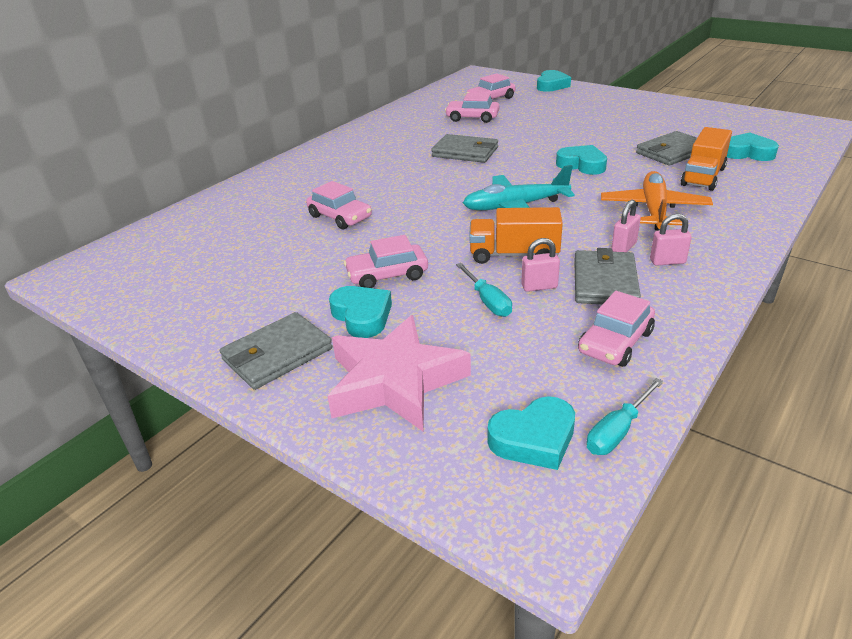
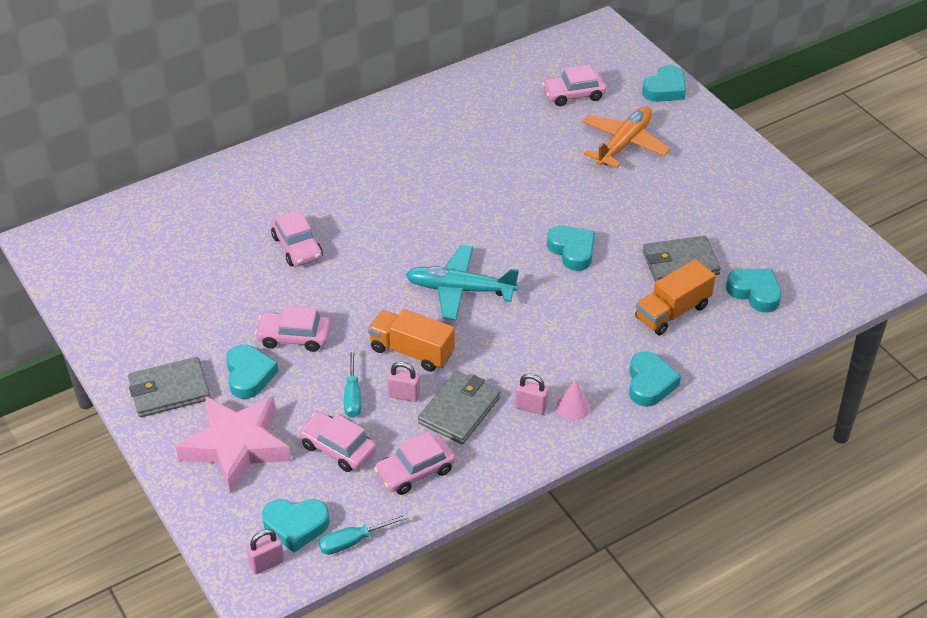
camera: 20 degrees right, 10 degrees up
(465, 152) = (475, 187): grey wallet -> none
(472, 118) = (526, 126): pink car -> pink car (337, 448)
(624, 247) = (510, 377): pink padlock -> pink padlock (267, 563)
(653, 210) = (580, 341): orange plane -> orange plane (624, 144)
(704, 251) = (573, 407): none -> pink cone
(745, 219) = (650, 383): none -> turquoise heart

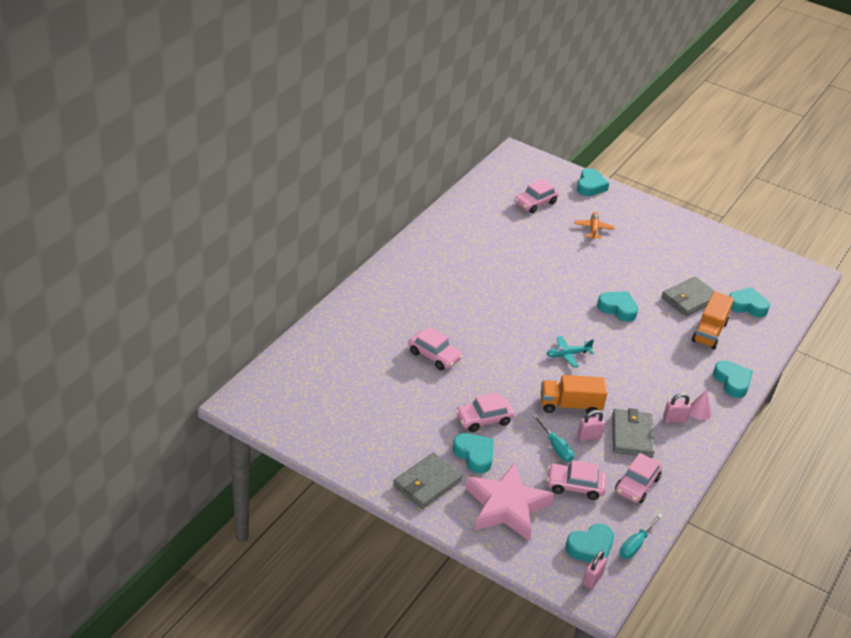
camera: 30 degrees left, 5 degrees down
(460, 290) = (567, 354): turquoise plane -> turquoise plane, size x0.58
(624, 144) = (593, 229): orange plane -> orange plane, size x0.58

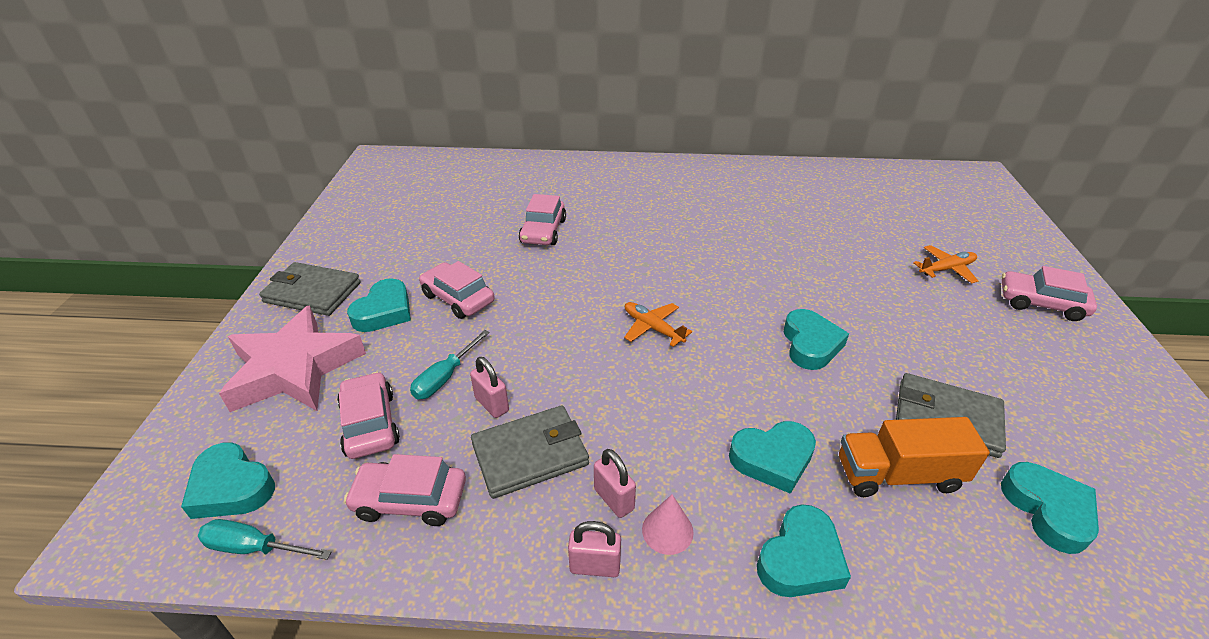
camera: 65 degrees right, 0 degrees up
(535, 203) = (915, 212): pink car -> pink car (1041, 303)
(567, 354) = (652, 328): turquoise plane -> orange plane
(570, 405) = (546, 363): orange truck -> none
(590, 186) = (1028, 240): turquoise heart -> turquoise heart (772, 459)
(592, 579) = (154, 514): pink padlock -> pink padlock (595, 566)

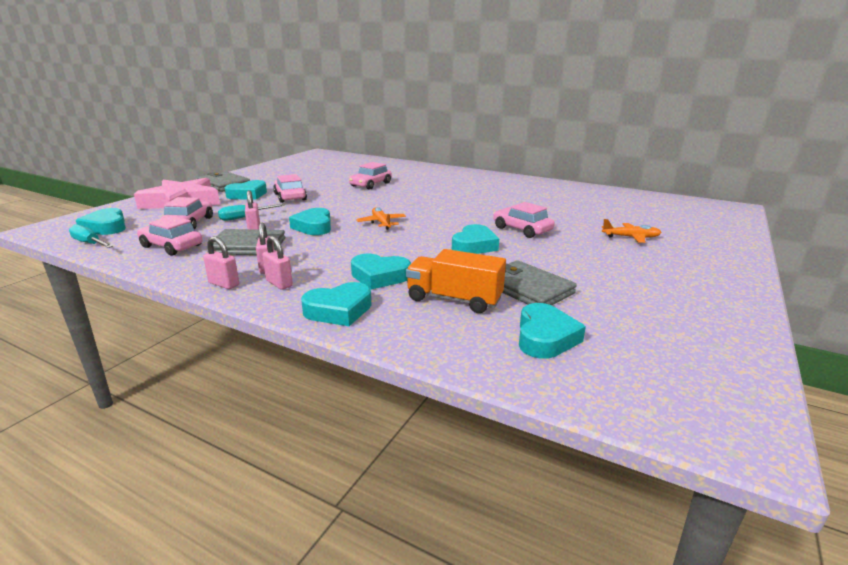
camera: 25 degrees right, 15 degrees down
(572, 368) = (314, 226): none -> turquoise heart
(667, 530) = (279, 283): pink cone -> pink padlock
(1041, 303) = (692, 263): pink car -> pink car (522, 229)

